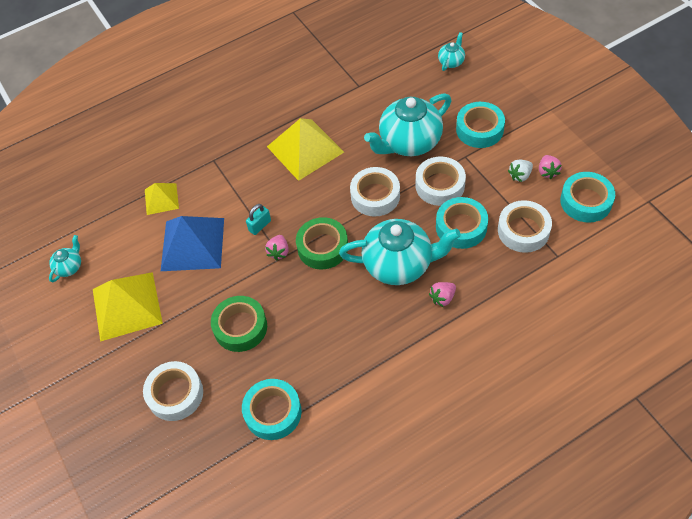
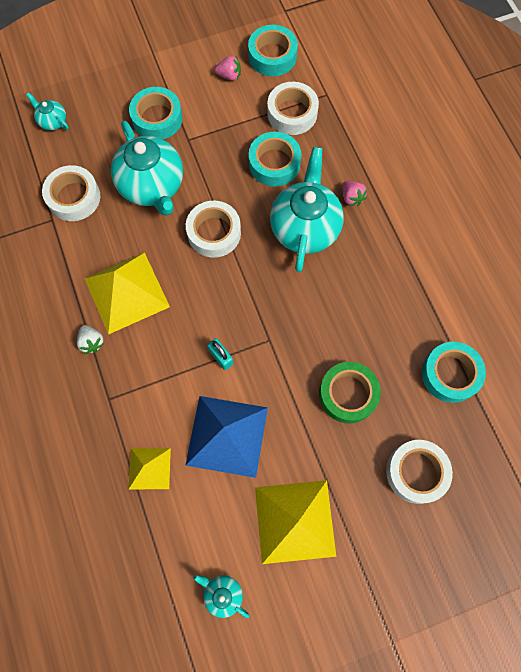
camera: 85 degrees left, 15 degrees up
(279, 252) = (261, 341): pink strawberry -> none
(322, 247) = (266, 296): green tape -> none
(440, 185) = (218, 170): white tape -> white tape (74, 197)
(520, 175) = (227, 99): white strawberry -> white strawberry (92, 342)

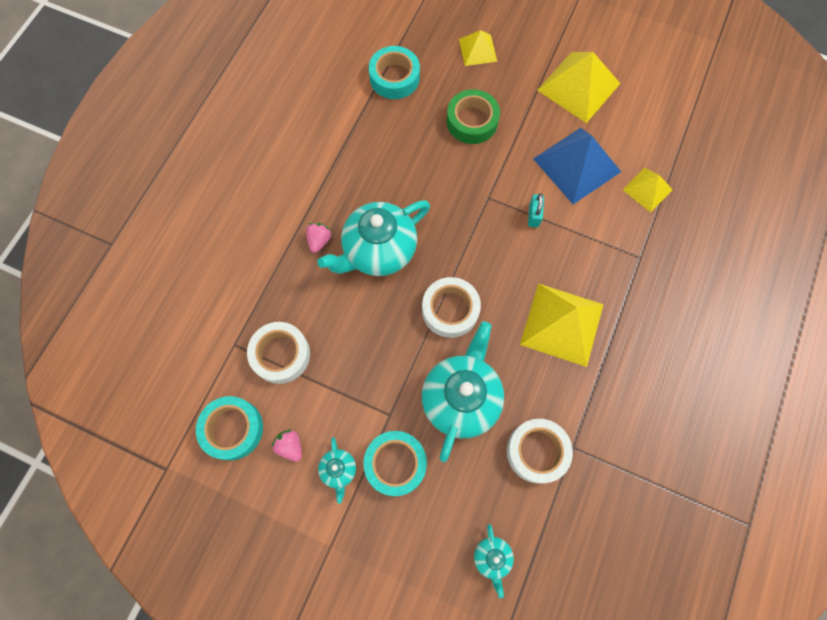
camera: 135 degrees left, 0 degrees up
(92, 342) = (621, 309): white strawberry -> none
(222, 594) = (658, 88): turquoise teapot -> turquoise teapot (339, 470)
(274, 163) = (344, 323): turquoise tape -> none
(416, 472) = (477, 50): white tape -> yellow pyramid

